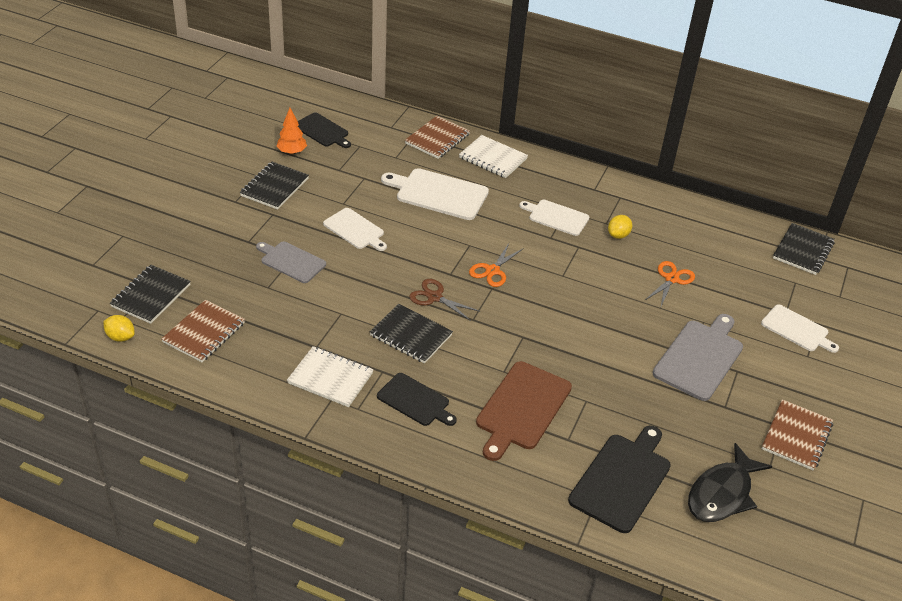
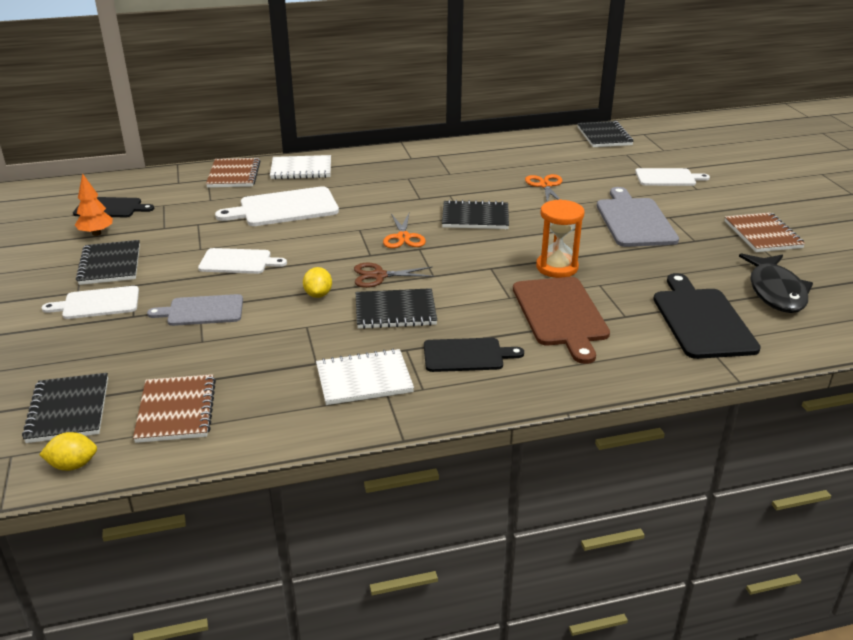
camera: 35 degrees left, 10 degrees down
(556, 217) = (406, 184): white cutting board -> white cutting board (97, 303)
(571, 281) = (475, 217): none -> black notebook
(573, 366) = (557, 267): none -> orange hourglass
(618, 235) = (469, 176): yellow lemon -> yellow lemon (318, 294)

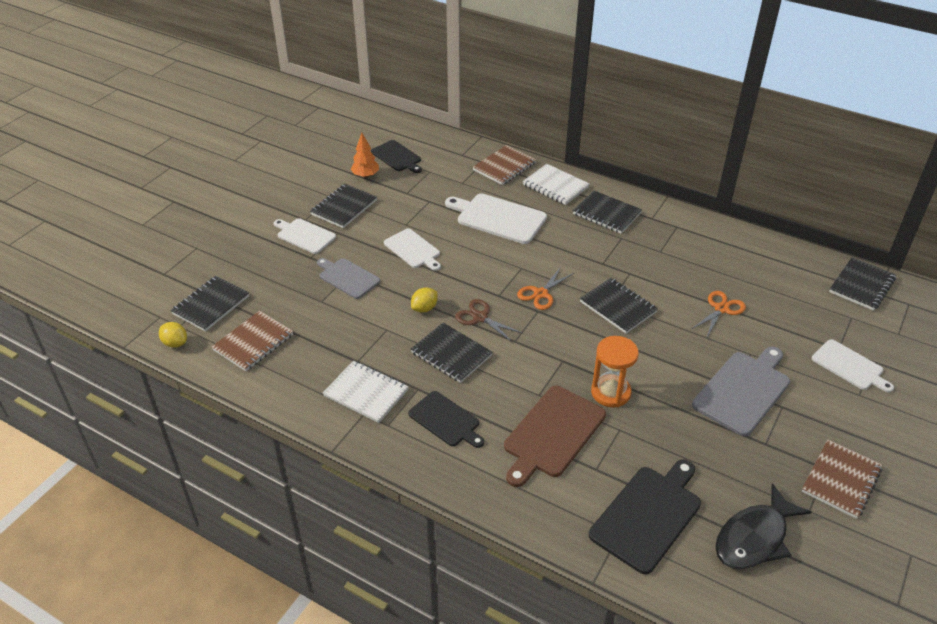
camera: 45 degrees right, 10 degrees up
(372, 169) = (606, 214): none -> black notebook

